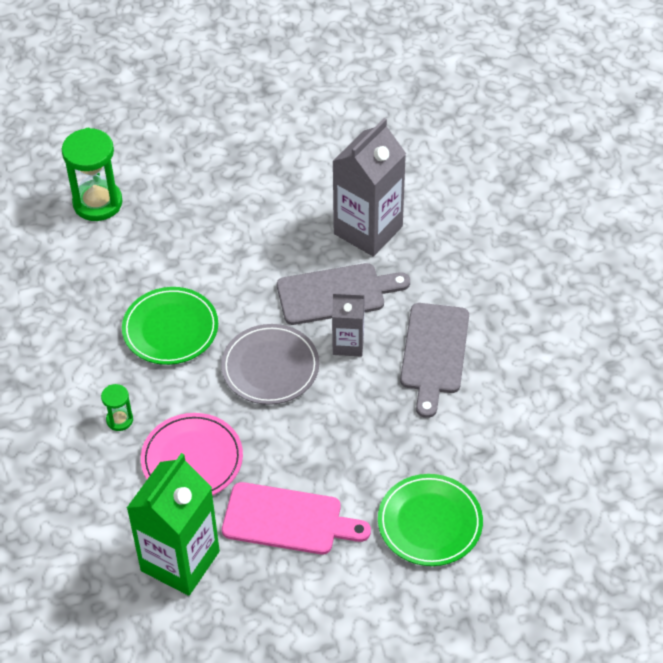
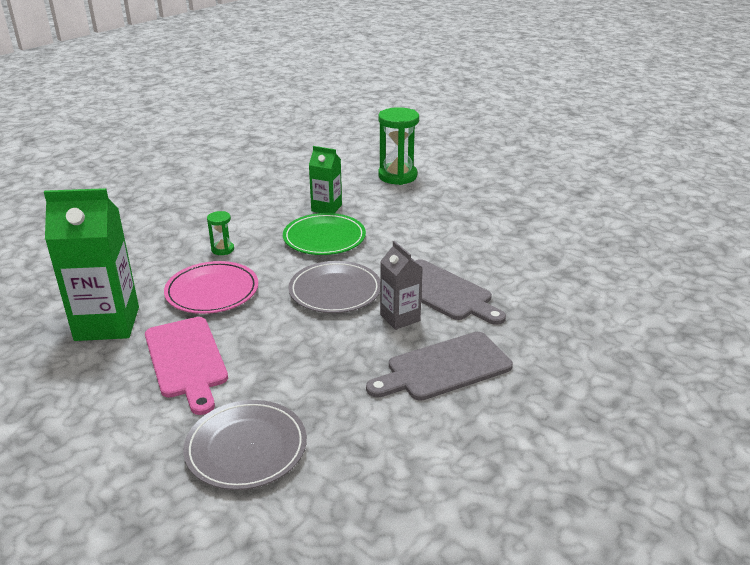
camera: 55 degrees right, 20 degrees down
(111, 297) = (326, 208): none -> green carton
(368, 230) = (524, 282): grey carton -> none
(430, 522) = (246, 448): green plate -> grey plate

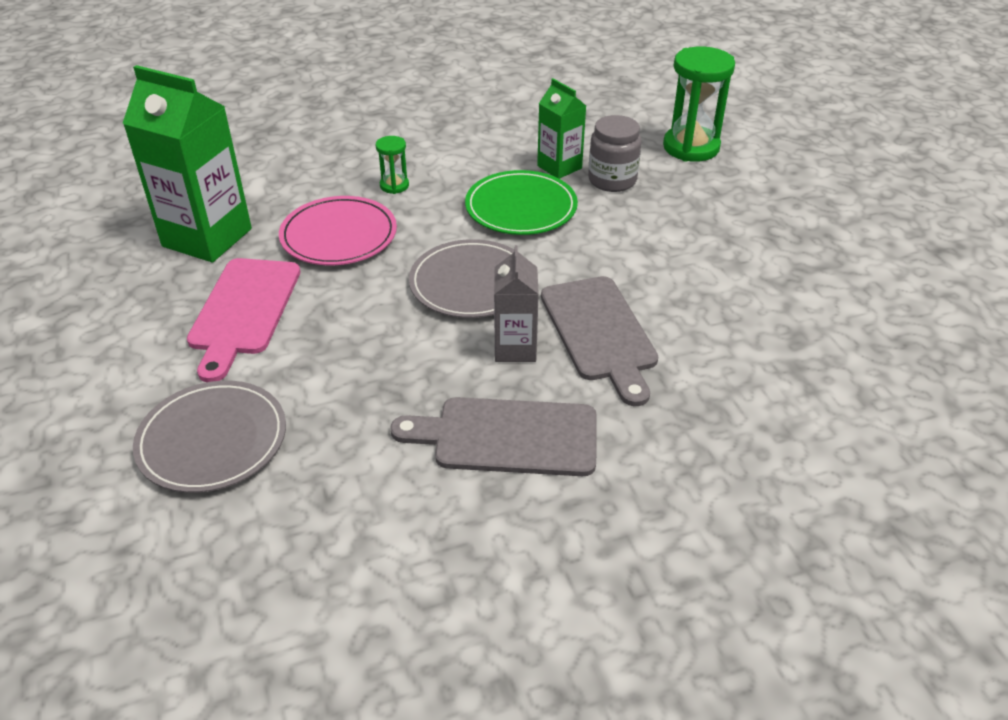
camera: 30 degrees right, 10 degrees up
(367, 206) = (612, 180): none -> grey jar

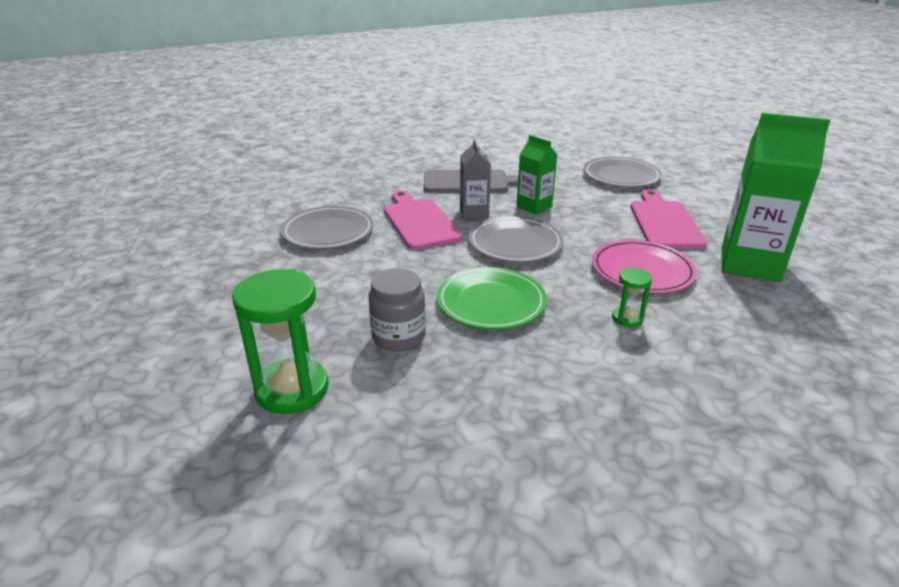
camera: 175 degrees right, 10 degrees down
(559, 167) = (457, 350): green carton -> green carton (534, 207)
(600, 333) = (419, 222): grey cutting board -> pink cutting board
(729, 319) = (328, 232): none -> grey plate

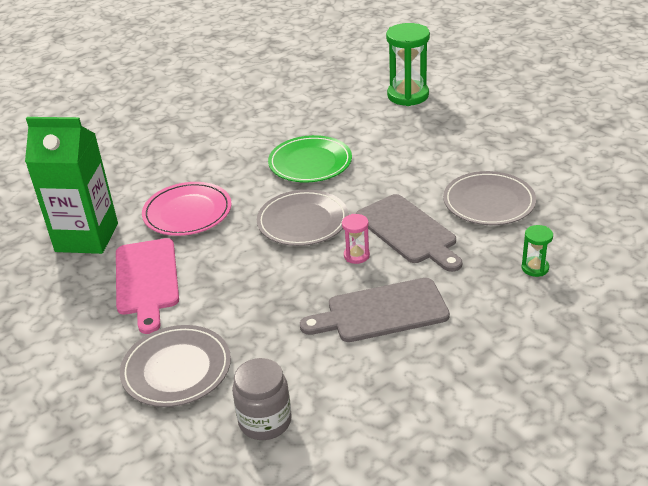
camera: 170 degrees right, 5 degrees up
(398, 337) = (364, 130): grey jar -> grey jar (265, 421)
(419, 222) = (408, 231): pink cutting board -> grey cutting board
(474, 213) = (356, 255): grey carton -> pink hourglass
(534, 207) = (291, 279): green carton -> none
(627, 318) = (209, 169): green hourglass -> green hourglass (535, 268)

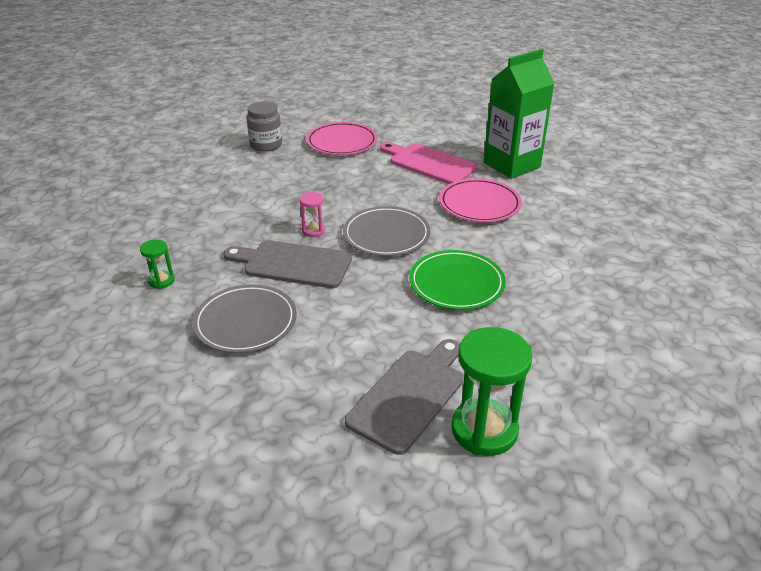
camera: 135 degrees right, 0 degrees up
(176, 369) = (342, 142): grey plate -> pink plate
(382, 312) = (255, 208): grey cutting board -> grey cutting board (409, 396)

